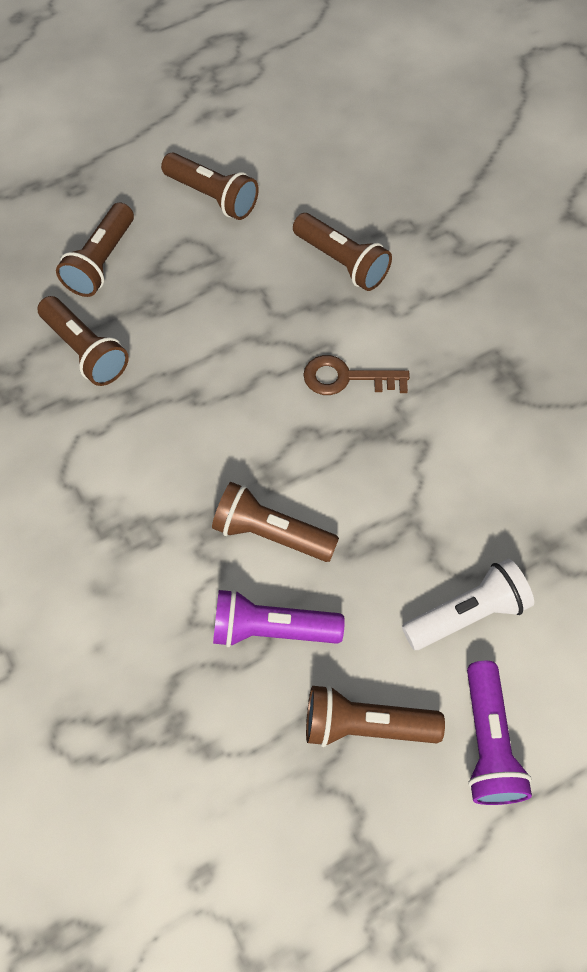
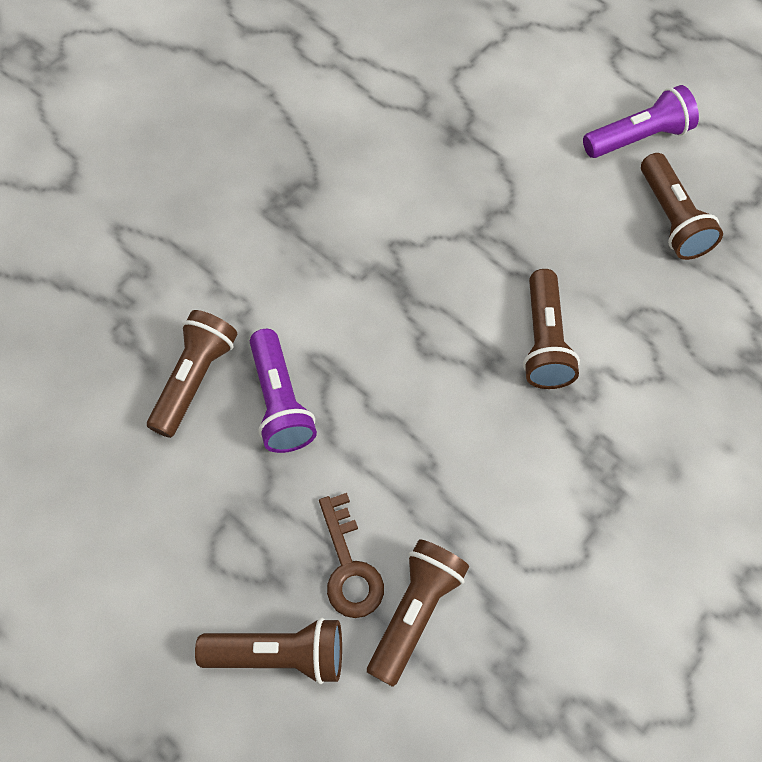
camera: 110 degrees left, 0 degrees up
(212, 197) = (133, 559): brown flashlight -> none
(271, 628) = (632, 310): purple flashlight -> purple flashlight (280, 402)
(346, 378) = (346, 330): brown key -> brown key (349, 566)
(467, 613) = (543, 174): white flashlight -> none

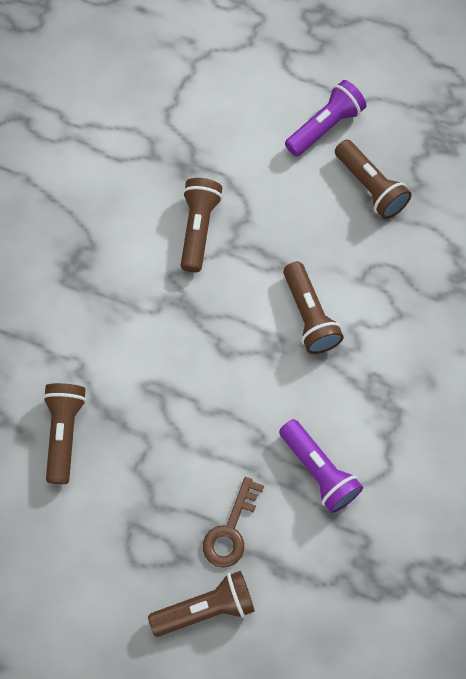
camera: 20 degrees left, 5 degrees up
(280, 402) = (135, 428): purple flashlight -> purple flashlight (318, 471)
(349, 566) = (230, 530): brown key -> brown key turned 60 degrees clockwise
(415, 612) = (288, 545): brown flashlight -> brown flashlight (198, 229)

